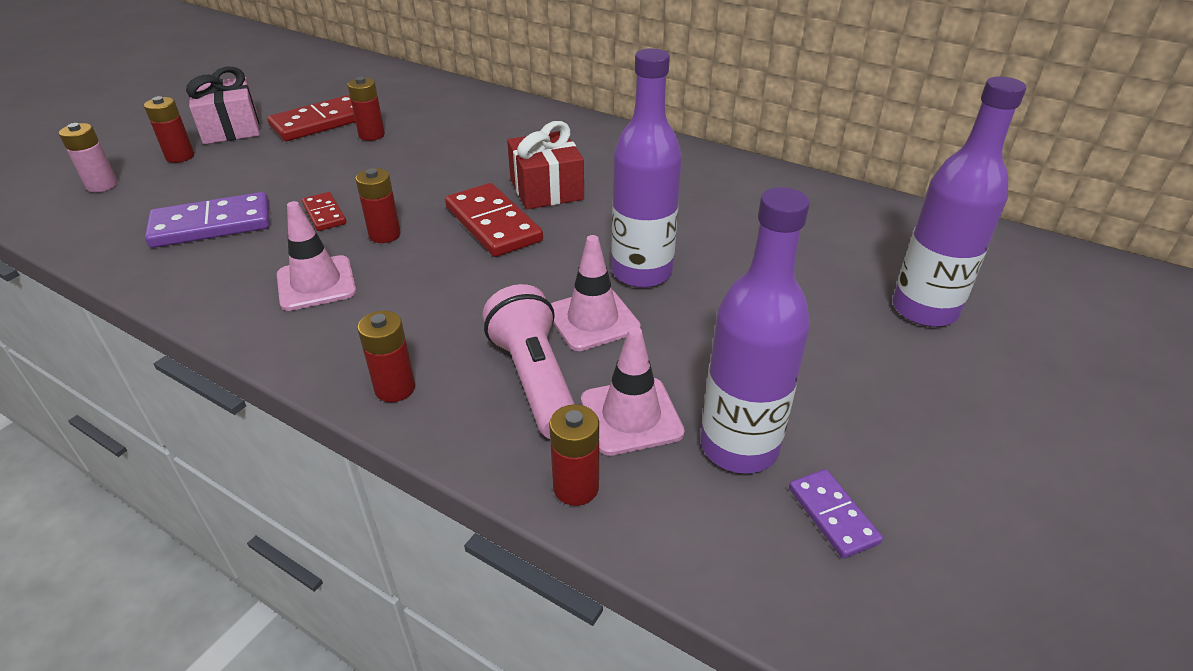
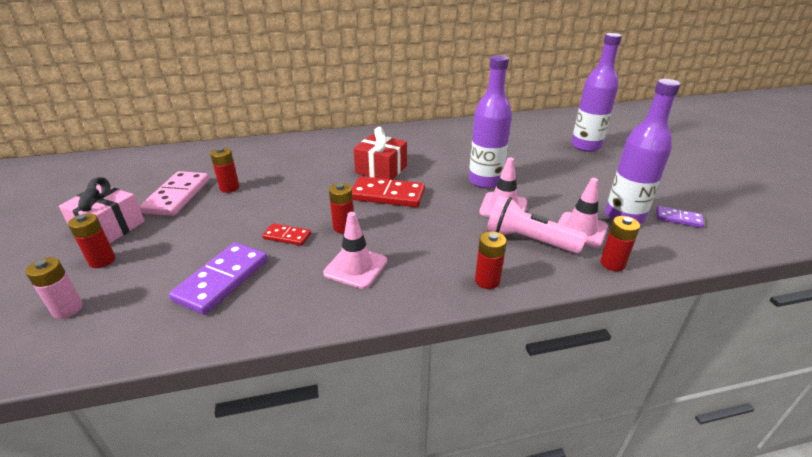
camera: 45 degrees left, 5 degrees down
(321, 122) = (177, 196): red domino -> pink domino

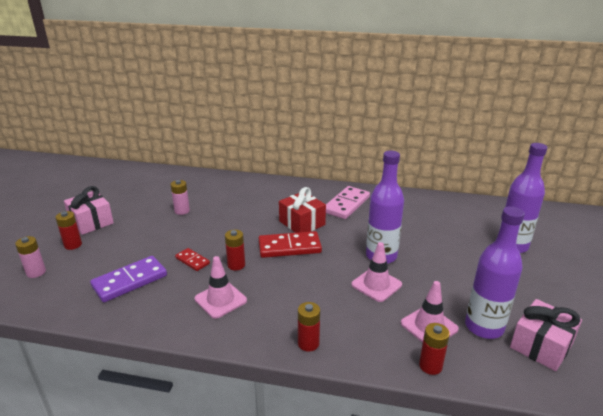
camera: 25 degrees right, 5 degrees down
(177, 196) = (145, 209): pink domino -> pink domino (346, 204)
(229, 188) = (182, 211): red battery -> pink battery
(387, 195) = (289, 247): red domino -> red domino turned 45 degrees counterclockwise
(528, 240) = (372, 321): pink flashlight -> none
(678, 218) = (541, 346): purple domino -> pink gift

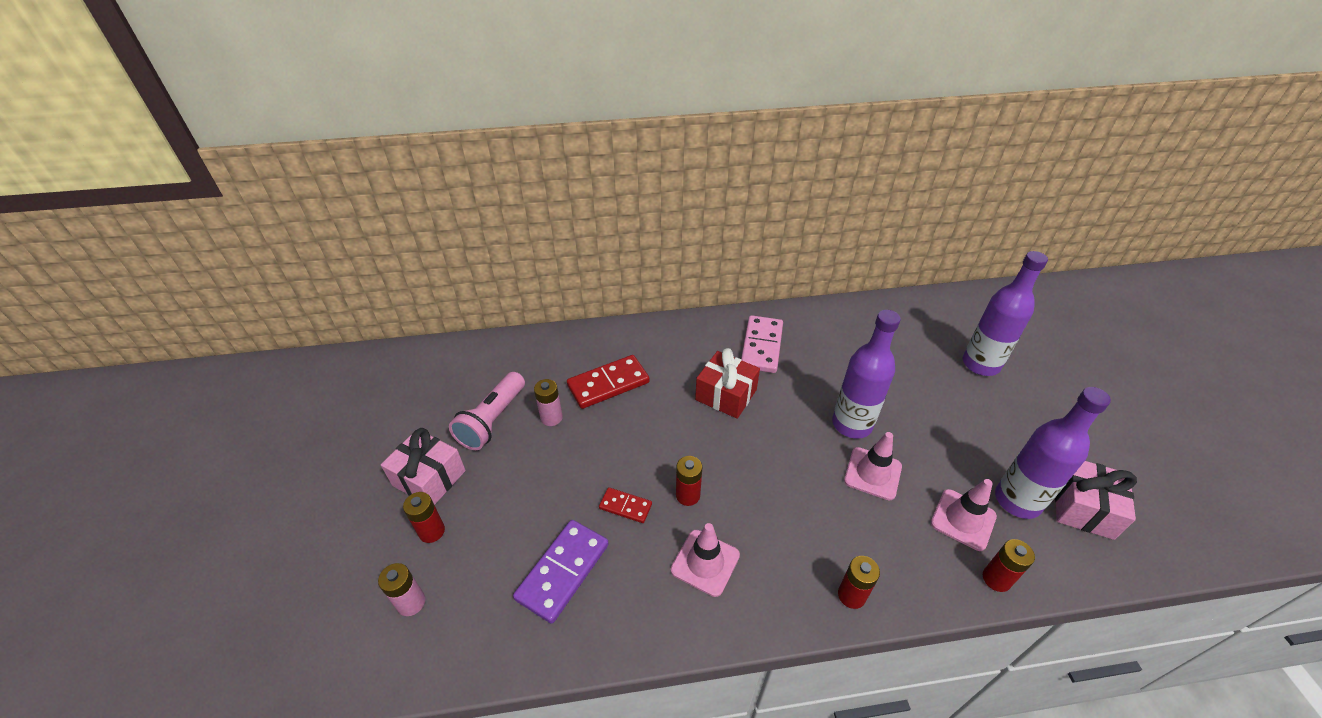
camera: 20 degrees left, 15 degrees up
(147, 205) = (492, 420): none -> pink flashlight
(289, 247) = (735, 442): red domino -> red domino (608, 384)

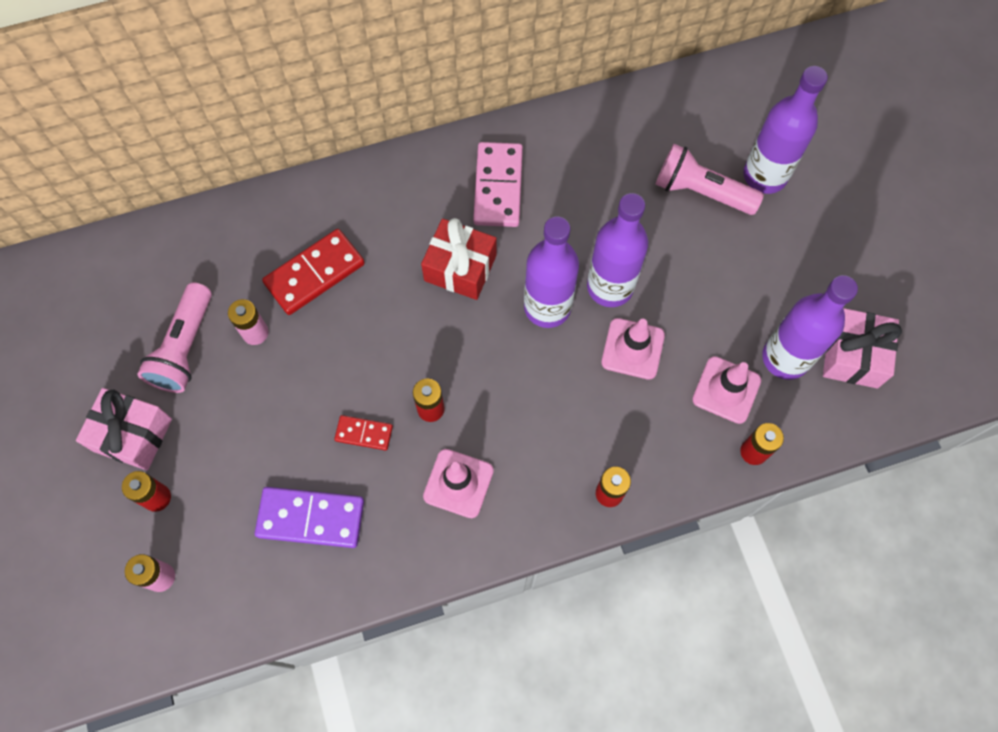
camera: 10 degrees left, 25 degrees up
(563, 571) = (311, 518): purple domino -> purple domino turned 75 degrees clockwise
(797, 432) = (547, 307): none -> purple bottle
(927, 368) = (701, 191): none -> pink flashlight

